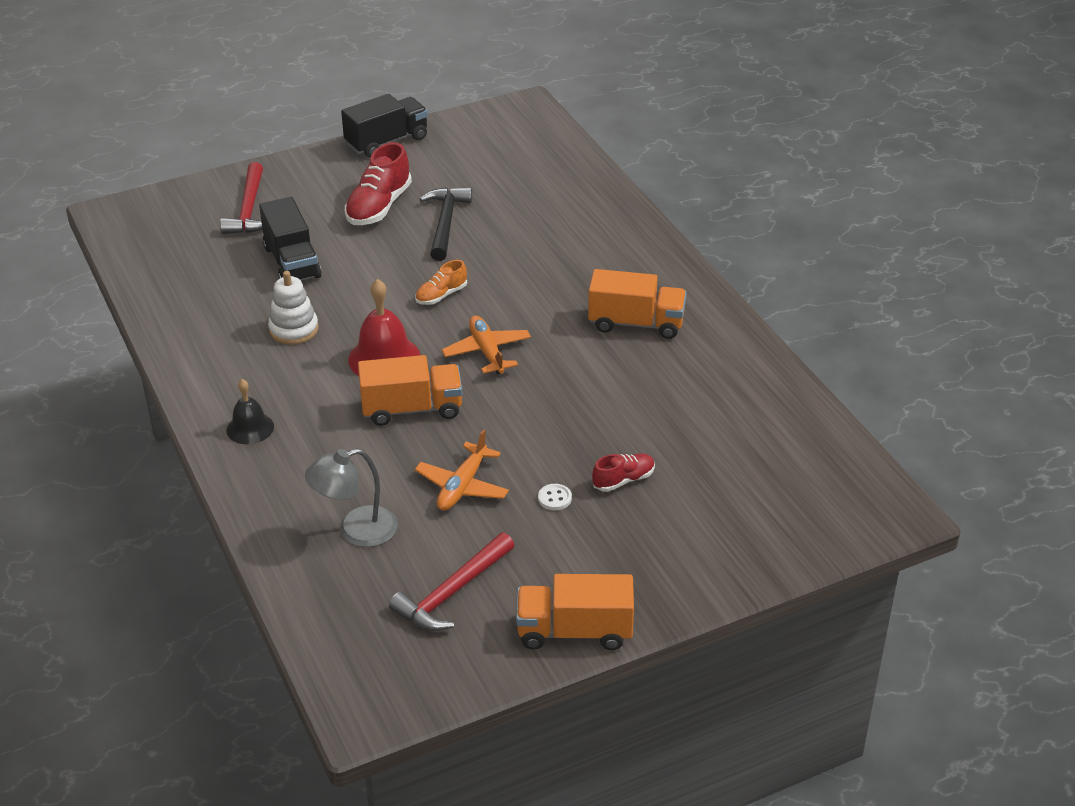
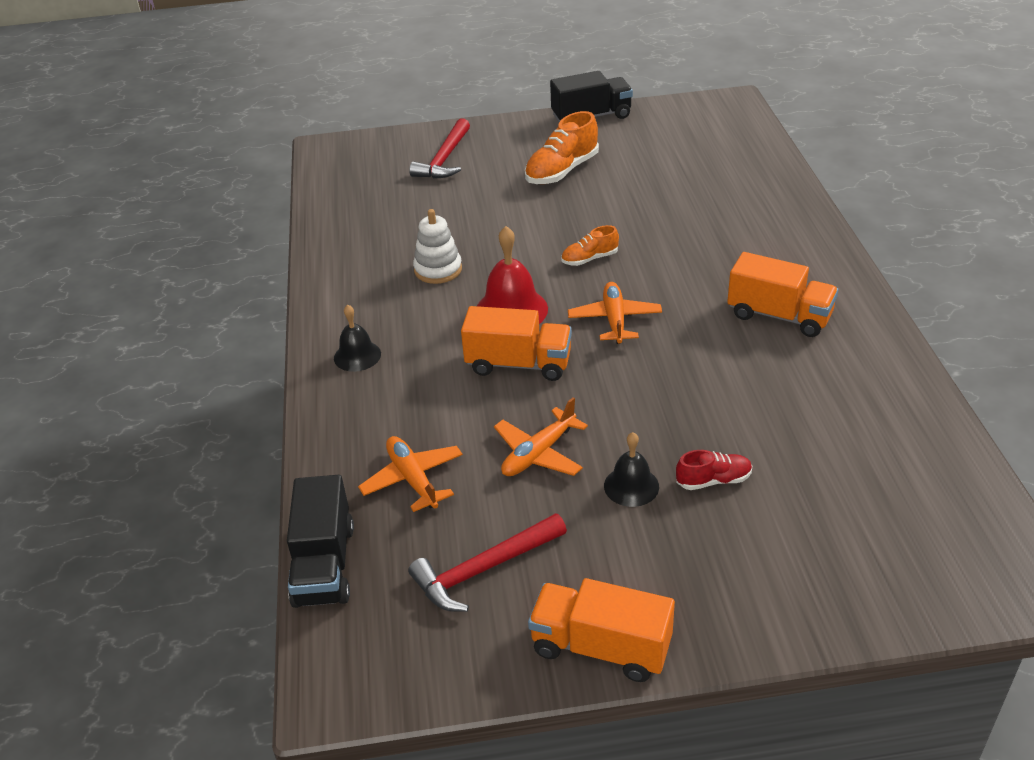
camera: 20 degrees right, 0 degrees up
(292, 262) = (462, 209): black truck -> black truck (324, 565)
(356, 531) = (413, 479): grey lamp -> orange plane
(379, 207) = (562, 171): red shoe -> orange shoe
(446, 223) = (619, 193): black hammer -> none
(554, 498) = (631, 486): white button -> black bell

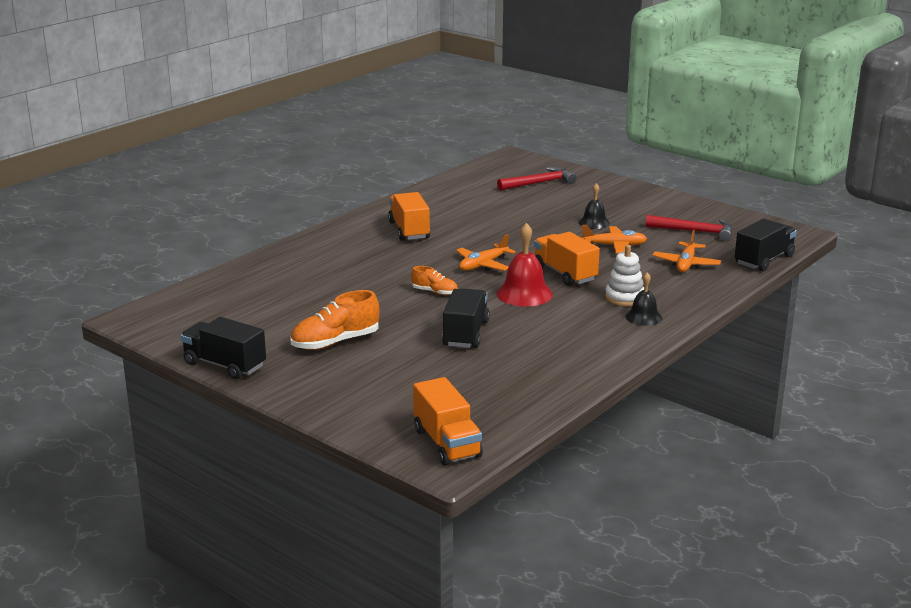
camera: 135 degrees left, 15 degrees down
(438, 270) = (526, 332): white stacking toy -> white stacking toy (624, 298)
(444, 159) = (384, 397): red hammer -> red hammer (540, 183)
(483, 237) = (466, 334): none -> black truck
(562, 171) = (335, 342): orange shoe -> orange shoe turned 150 degrees clockwise
(601, 647) = (680, 202): orange truck -> orange truck (447, 443)
(713, 480) = (558, 210): red shoe -> none

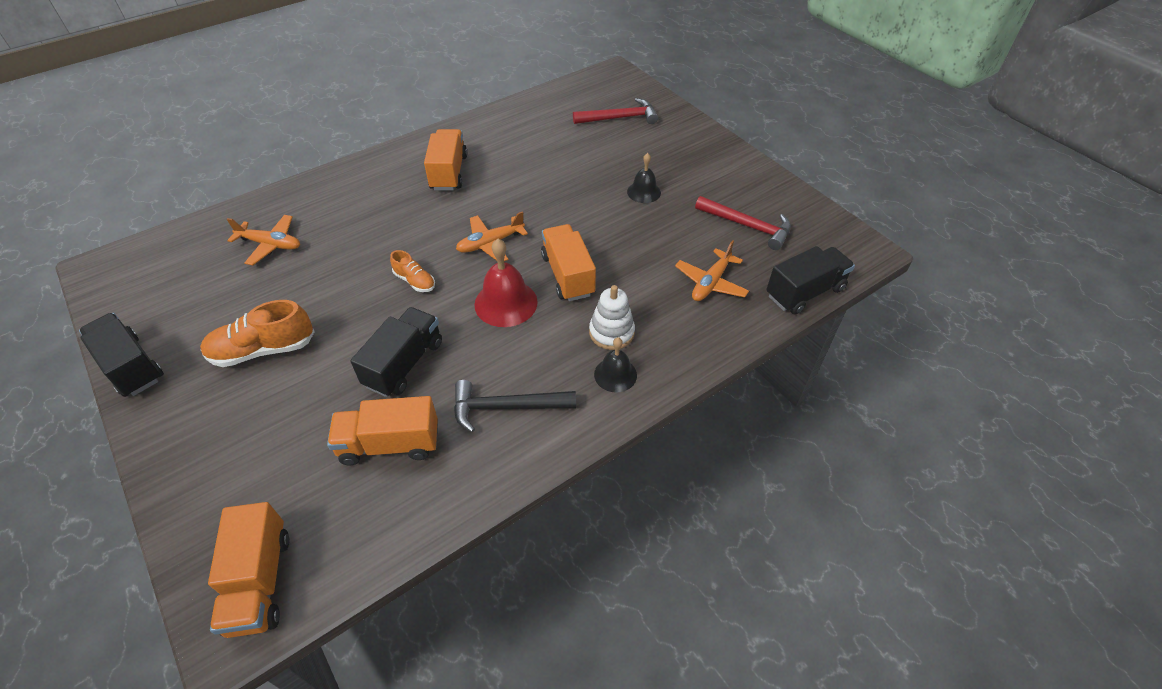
camera: 15 degrees right, 25 degrees up
(490, 372) = (390, 444): none -> orange truck
(568, 343) = (505, 407): none -> black hammer
(614, 246) = (646, 235): orange plane -> orange plane (270, 244)

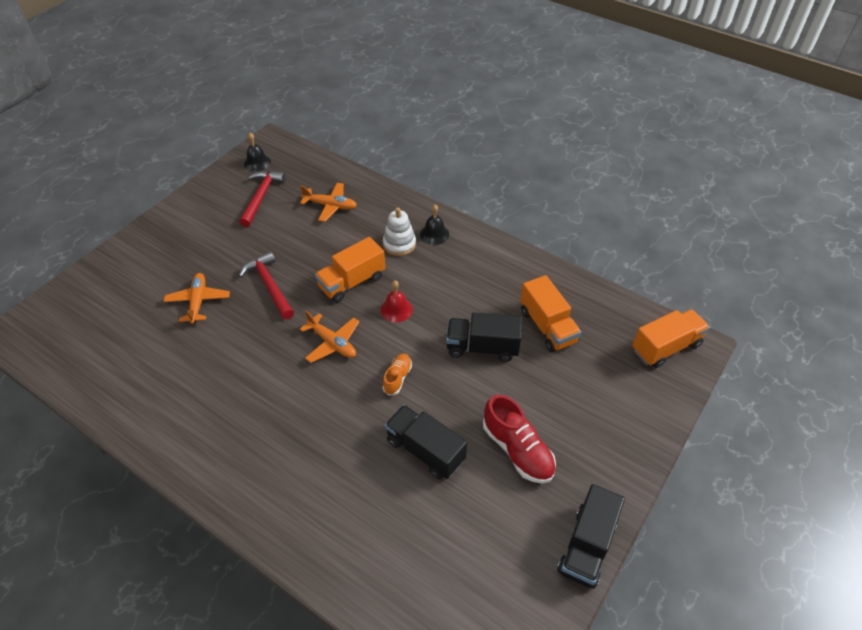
camera: 110 degrees left, 0 degrees up
(263, 350) = (517, 450): orange shoe -> red shoe
(270, 244) = (397, 526): orange plane -> orange plane (198, 302)
(449, 173) = (236, 416): orange truck -> none
(505, 407) = (487, 278): black hammer -> none
(506, 303) = (396, 309): red bell -> red bell, size x0.62
(620, 118) = (112, 305): red hammer -> red hammer (269, 285)
(644, 192) = (232, 262): black bell -> black bell (257, 162)
(804, 292) = (323, 163): black truck -> black truck (425, 450)

